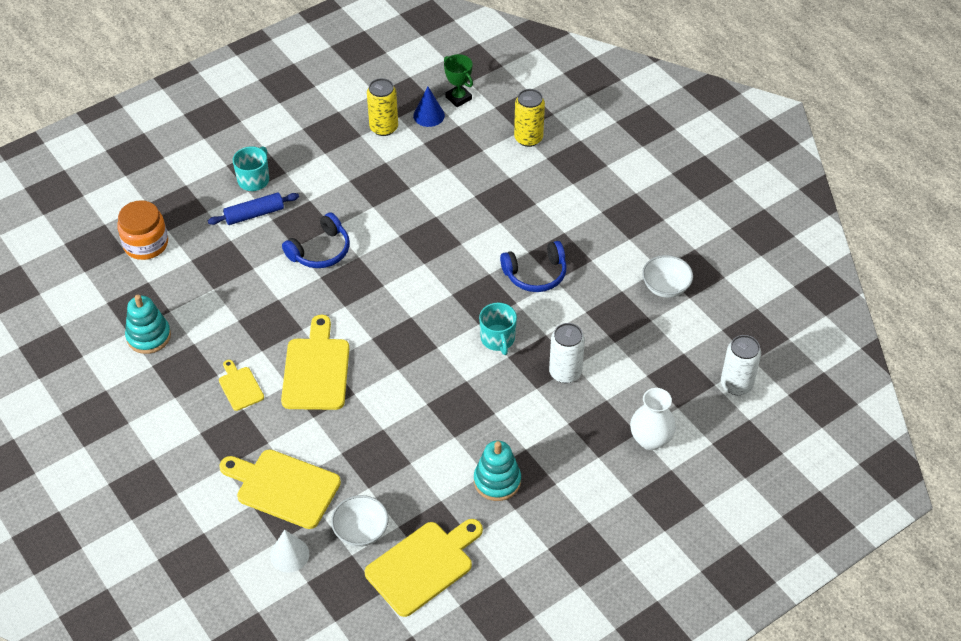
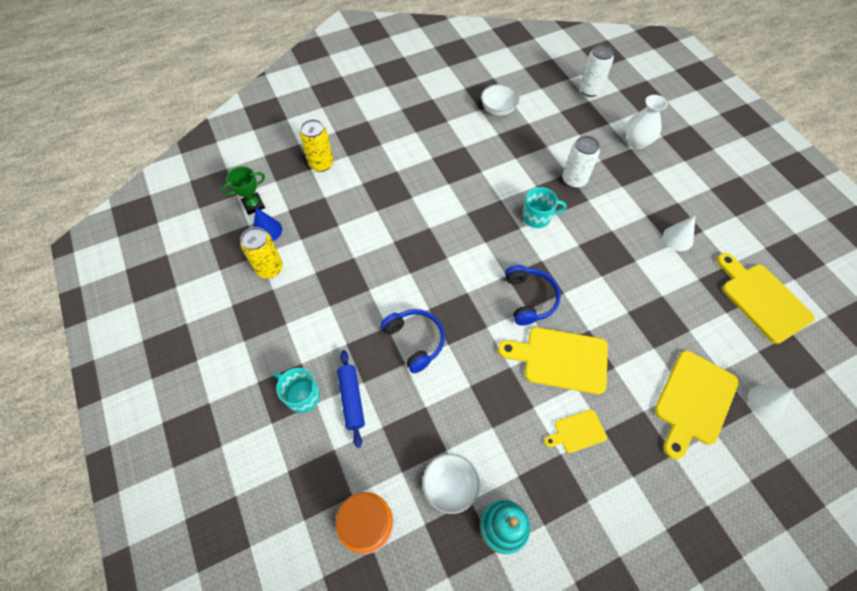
camera: 80 degrees left, 10 degrees up
(361, 531) = (734, 341): white bowl -> white bowl (450, 486)
(497, 481) = (677, 238): turquoise stacking toy -> white cone
(535, 274) = (473, 182): blue headphones -> blue headphones (529, 299)

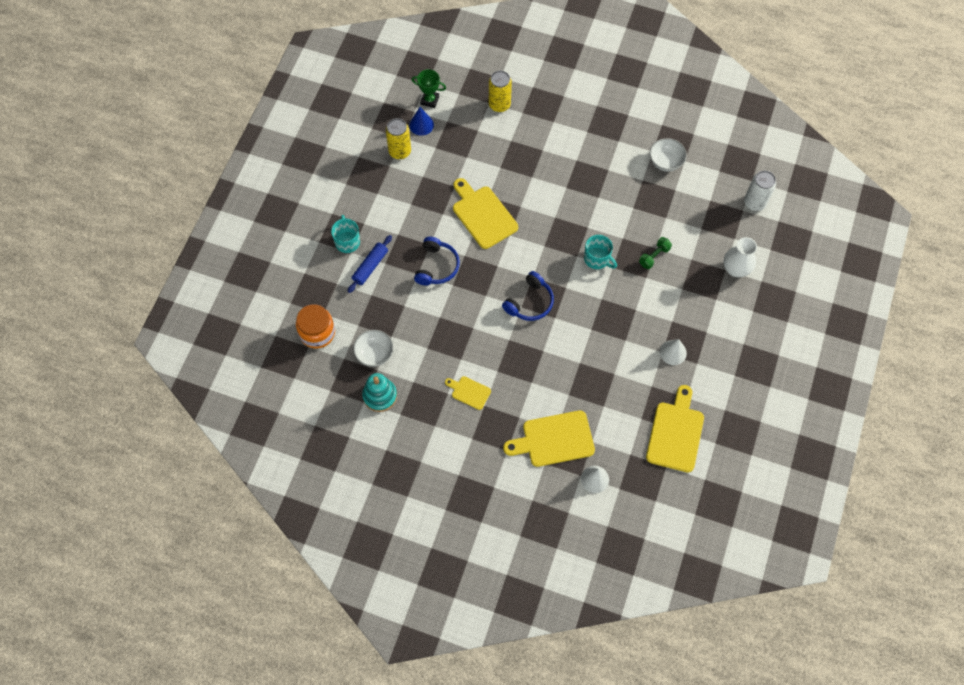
camera: 45 degrees right, 5 degrees up
(560, 359) = (506, 350): yellow cutting board -> yellow cutting board (483, 215)
(574, 180) = (654, 256): white can -> green dumbbell

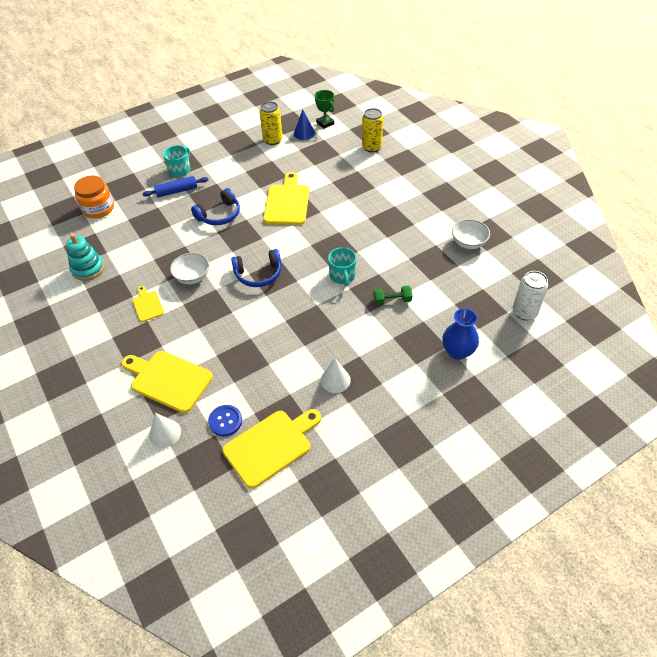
camera: 40 degrees right, 15 degrees down
(374, 354) = (116, 242): white bowl -> white bowl (192, 277)
(627, 439) = (225, 421): none -> blue button
(736, 269) = (457, 351): white vase -> blue vase

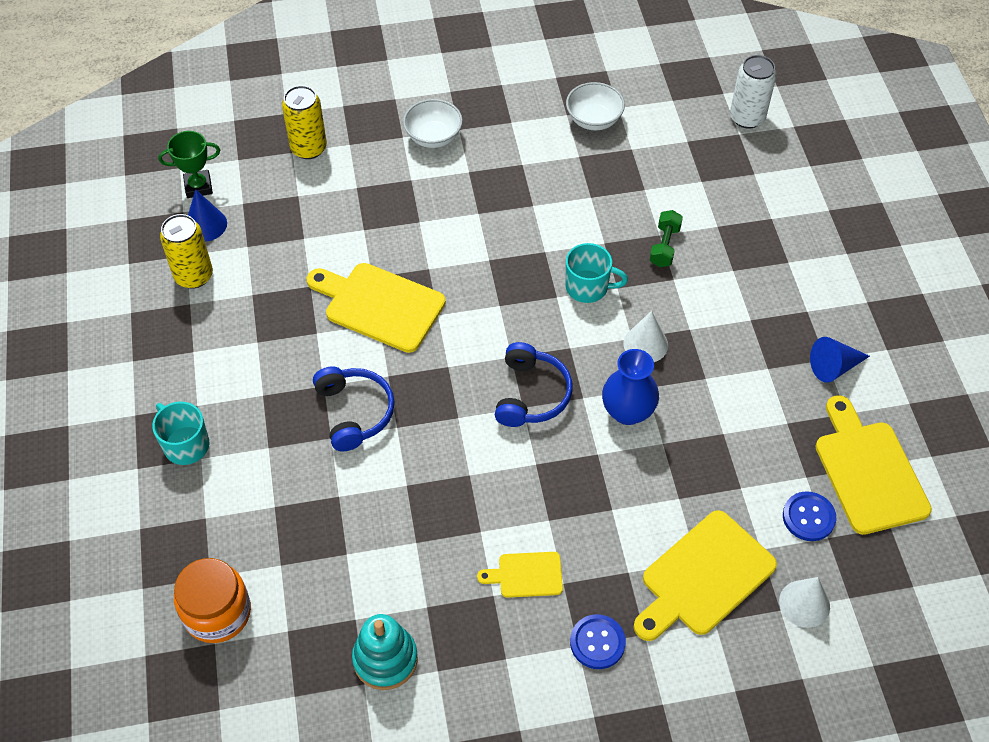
camera: 70 degrees left, 5 degrees up
(116, 344) = (597, 642): none -> blue button
(177, 191) = (247, 464): blue rolling pin -> none
(192, 277) = (491, 491): white bowl -> white bowl (433, 137)
(335, 380) = (782, 361): white cone -> white cone (645, 344)
(344, 408) = (833, 367): none -> blue cone
(457, 351) = (784, 211): blue vase -> blue vase (627, 411)

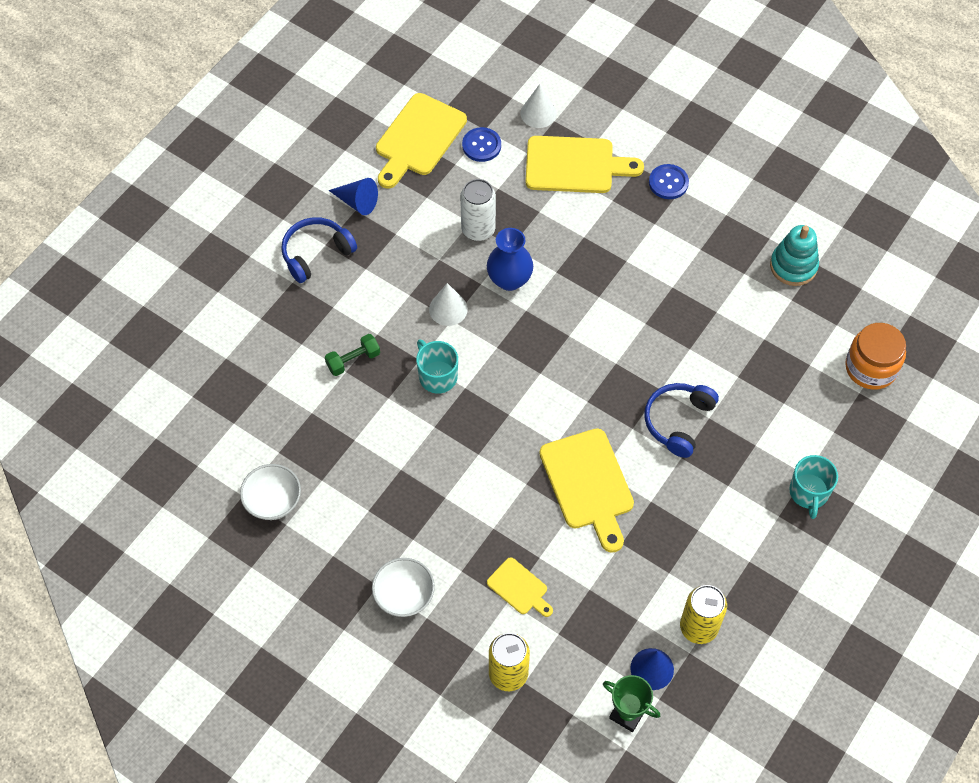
camera: 135 degrees left, 5 degrees up
(526, 575) = (671, 244): yellow cutting board -> yellow cutting board (519, 588)
(531, 394) = (555, 338): blue headphones -> blue headphones (316, 253)
(747, 118) = (169, 403): white can -> white can (478, 229)

